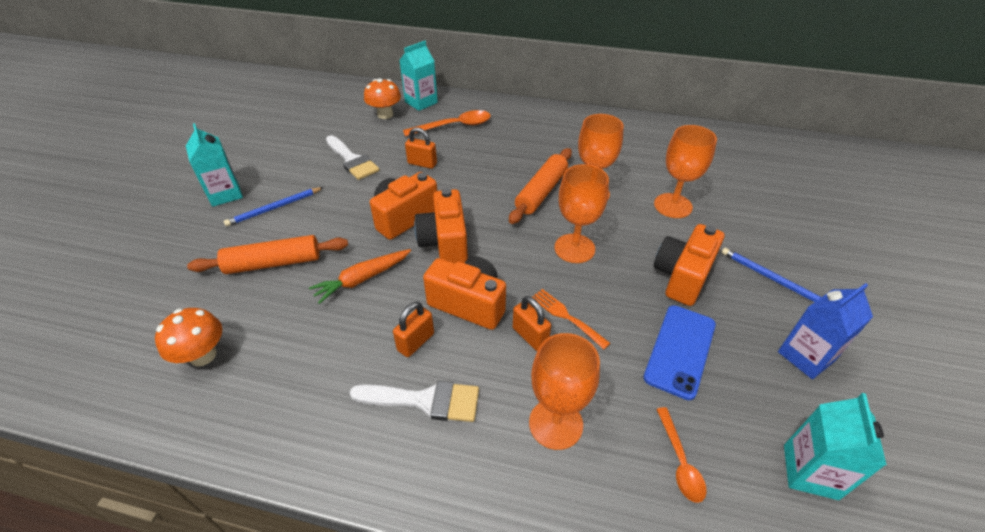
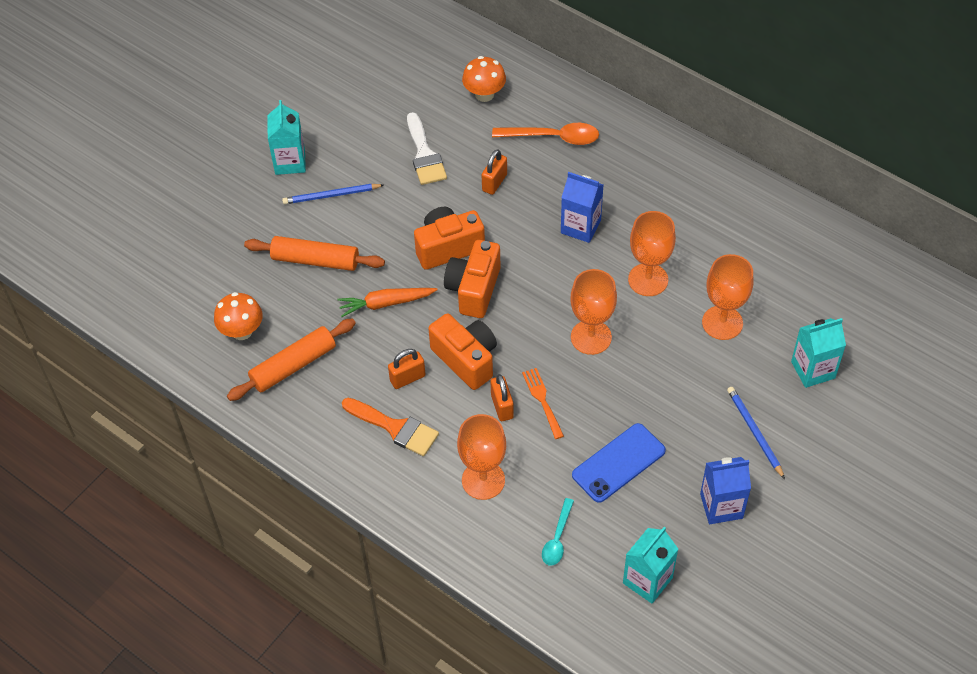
camera: 25 degrees right, 10 degrees up
(421, 102) = (533, 85): turquoise carton -> turquoise carton (813, 370)
(422, 163) = (494, 182): orange padlock -> orange padlock turned 75 degrees clockwise
(425, 400) = (395, 428): white brush -> orange brush
(511, 173) = (580, 226): none -> blue carton
(541, 192) = (598, 261): orange rolling pin -> orange rolling pin (293, 365)
(680, 461) = (557, 538): orange spoon -> turquoise spoon
(682, 277) = (671, 400): orange camera -> none

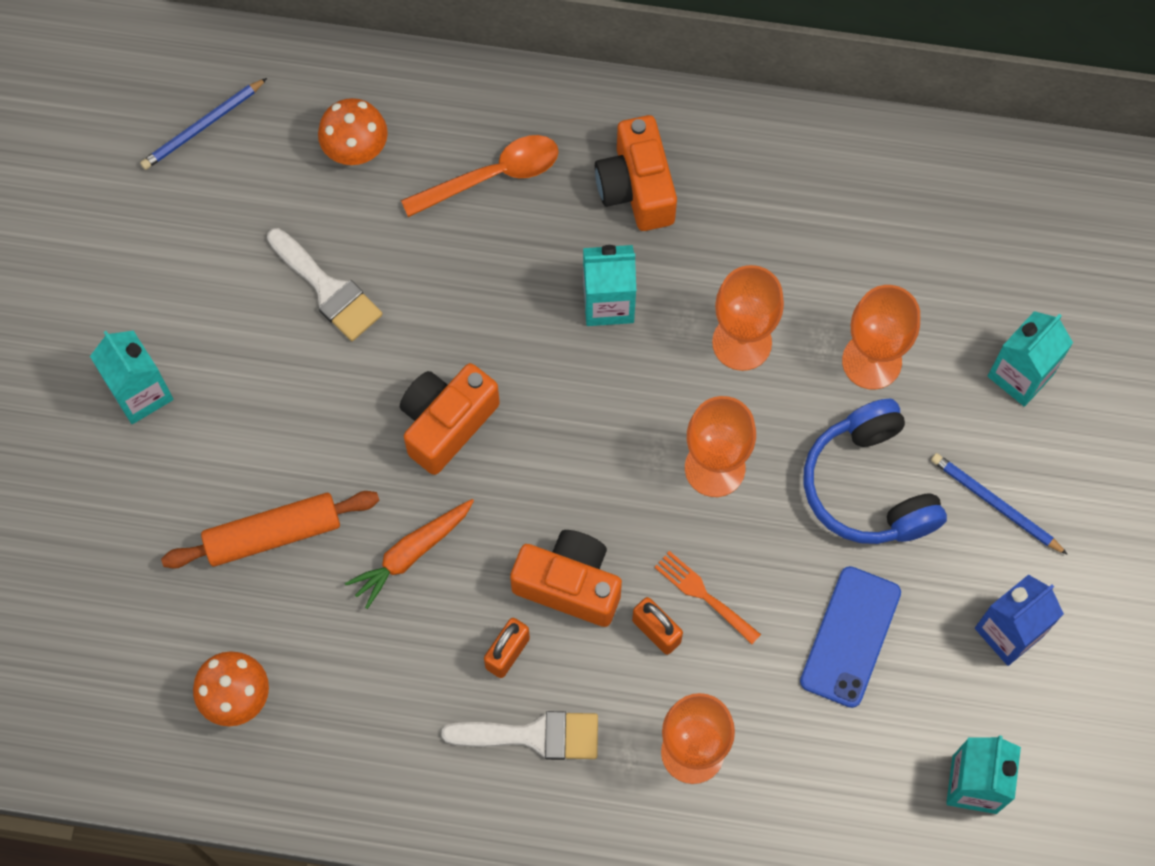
camera: 30 degrees left, 15 degrees up
(293, 365) = (341, 713): orange rolling pin -> none
(331, 195) = (233, 419): blue pencil -> blue pencil (202, 126)
(395, 428) = (533, 736): orange brush -> white brush
(474, 289) = (519, 472): orange camera -> orange camera (636, 188)
(494, 182) = (452, 288): orange padlock -> none
(557, 538) = (832, 785): turquoise spoon -> none
(580, 226) = (608, 302): blue carton -> turquoise carton
(680, 388) = (869, 486): none -> blue headphones

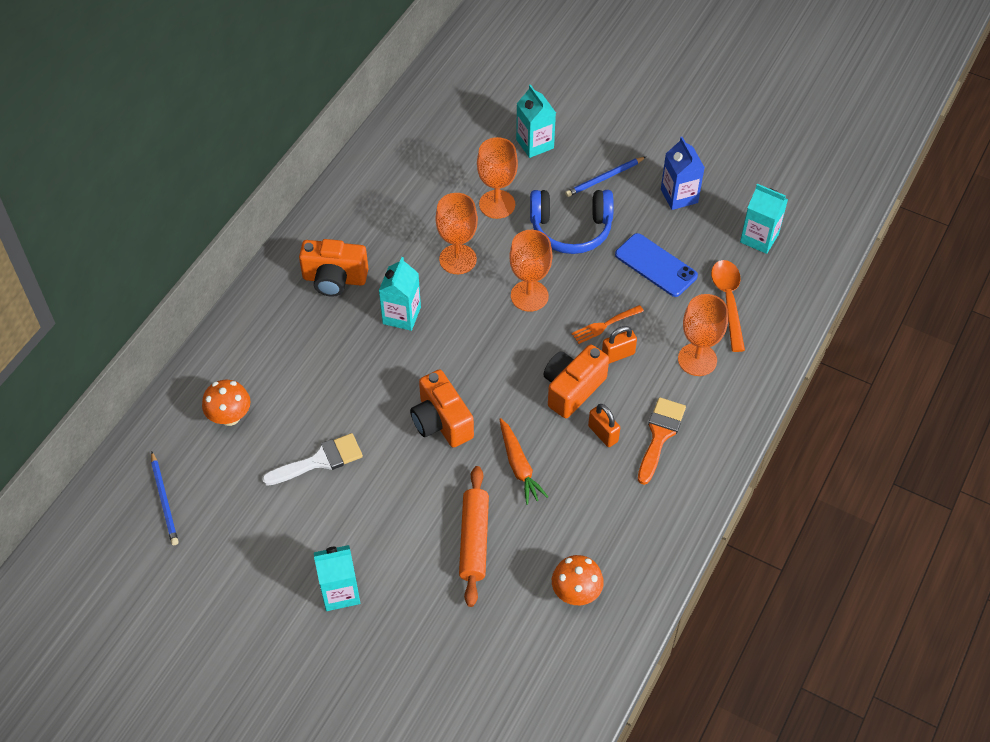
camera: 70 degrees left, 15 degrees down
(492, 176) = (288, 349): orange spoon -> orange spoon (728, 301)
(533, 736) = (660, 435): white brush -> orange brush

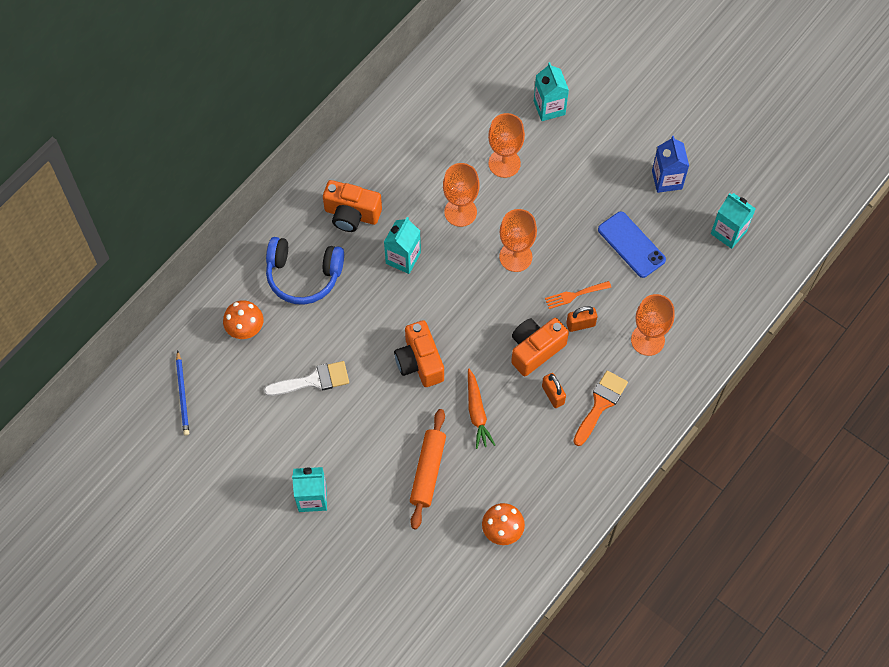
camera: 10 degrees right, 10 degrees up
(571, 229) = (564, 198): blue headphones -> blue headphones (303, 275)
(604, 178) = (604, 152): blue pencil -> none
(728, 301) = (687, 289): orange spoon -> none

